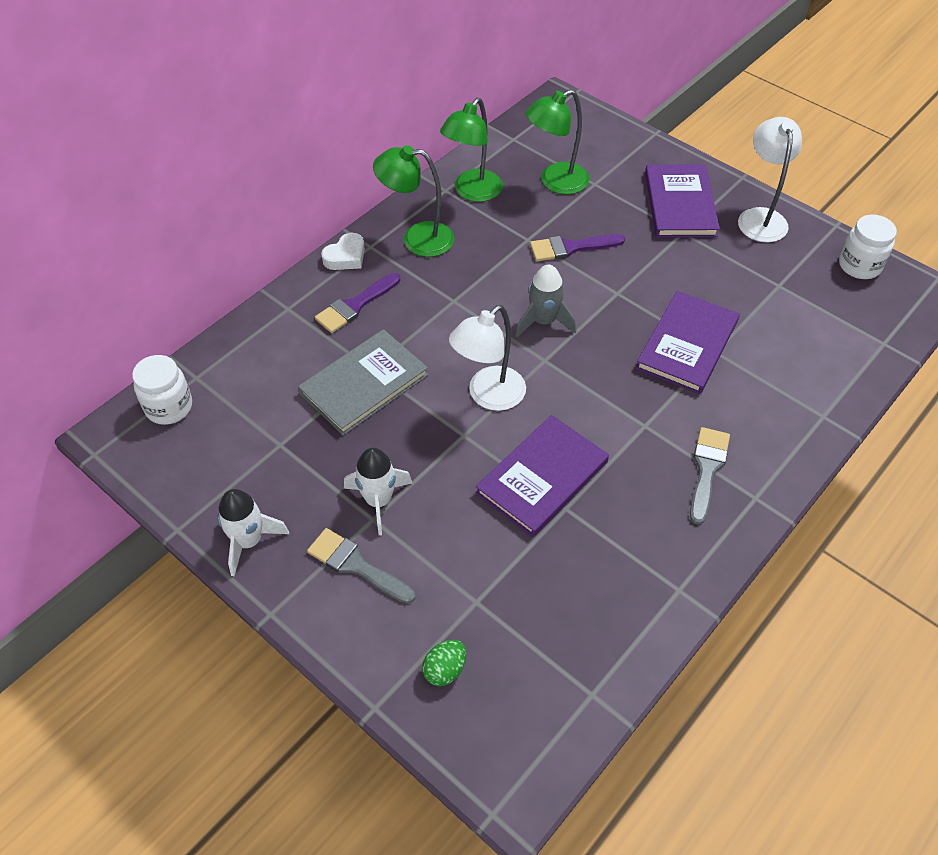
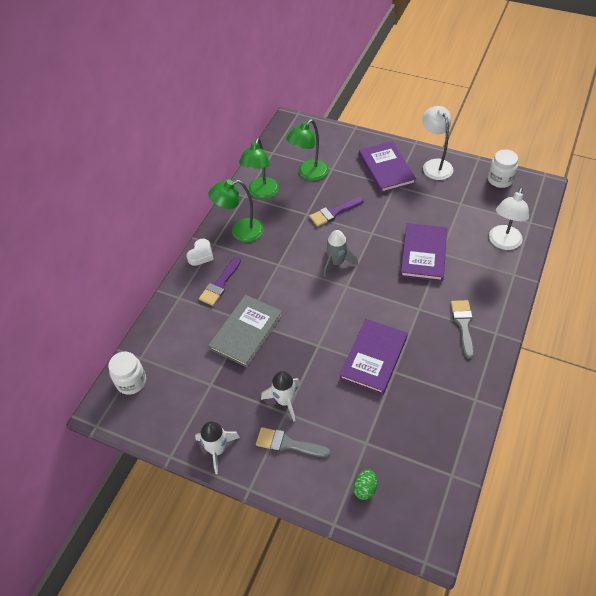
camera: 15 degrees left, 0 degrees up
(488, 396) = (323, 317): white lamp -> white lamp (503, 243)

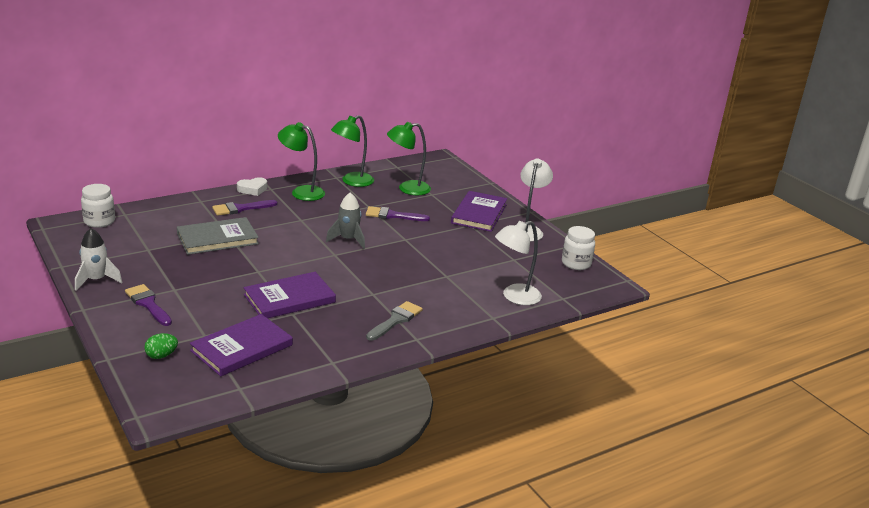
camera: 30 degrees right, 25 degrees down
(285, 401) = (184, 283): white rocket -> none
(288, 444) = (148, 304): grey brush -> purple brush
(423, 254) = (430, 269): purple book -> purple book (242, 348)

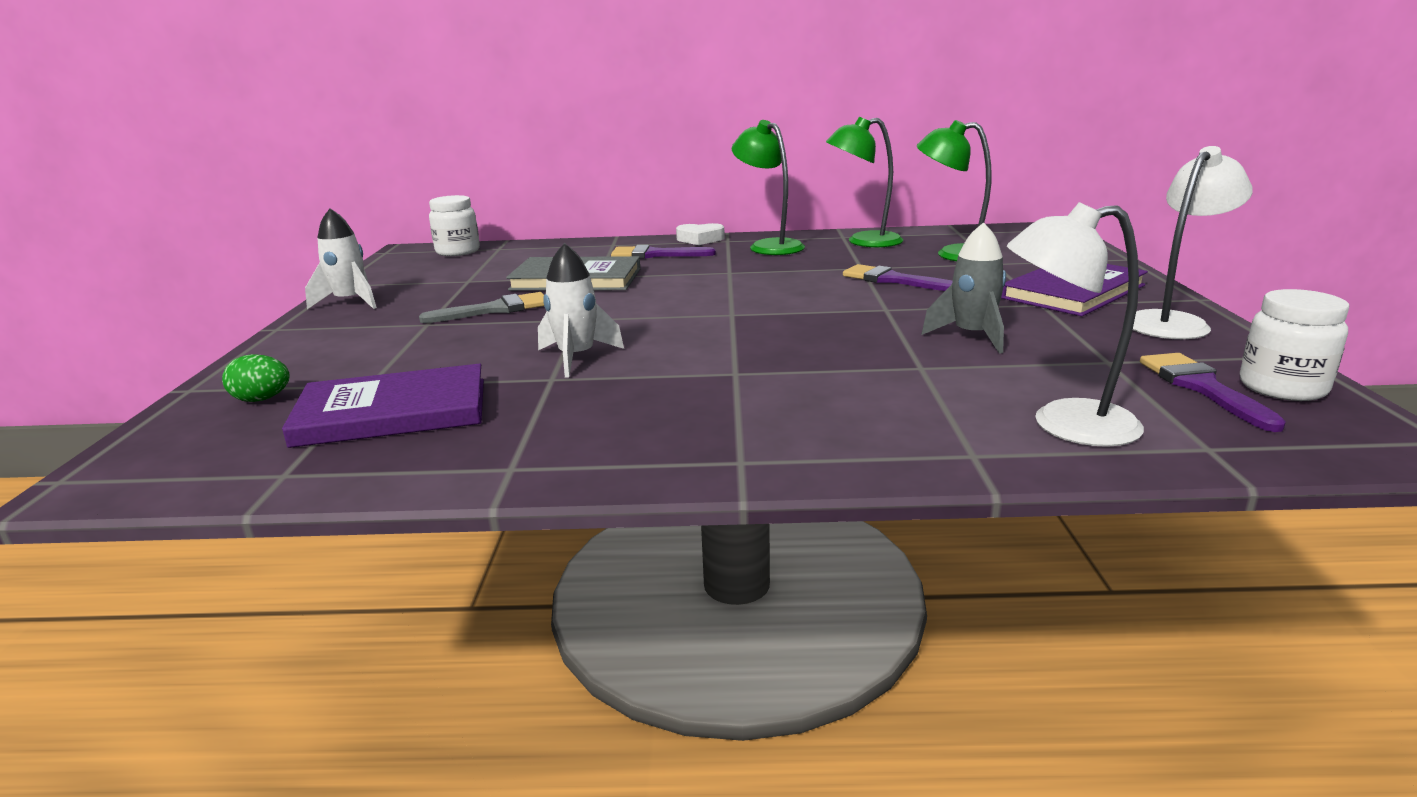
camera: 35 degrees right, 5 degrees down
(148, 304) = (363, 334): purple brush -> purple brush (1202, 387)
(289, 298) = (576, 358): purple book -> white rocket
(348, 240) = (778, 299): grey rocket -> grey rocket (972, 336)
(395, 320) = (732, 420): grey brush -> grey brush (495, 309)

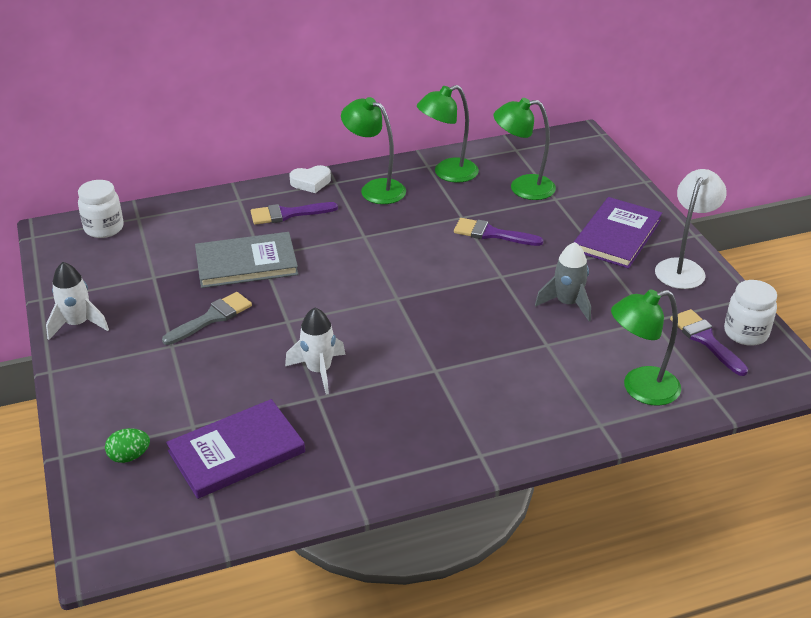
camera: 20 degrees left, 15 degrees up
(1064, 424) = (640, 389): white lamp -> green lamp

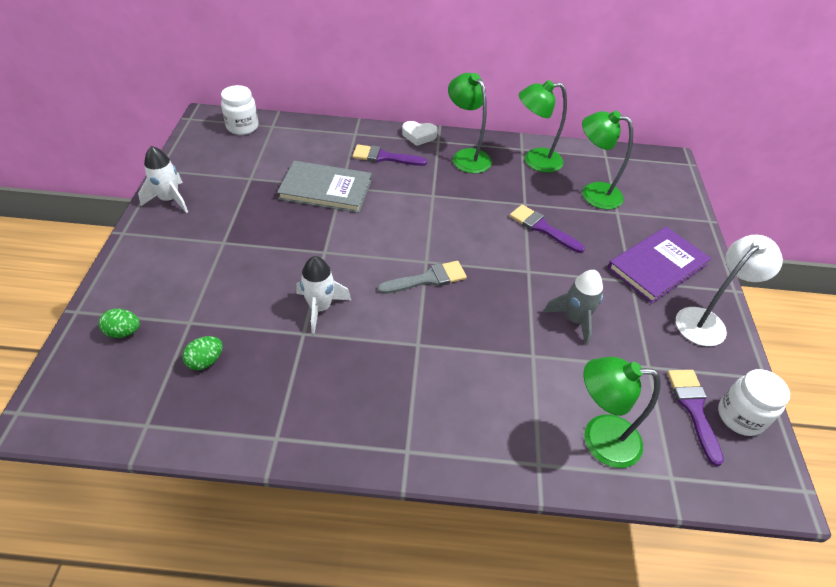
camera: 20 degrees right, 10 degrees up
(212, 318) = (269, 228): grey brush -> grey brush (427, 279)
(236, 451) = (206, 361): purple book -> green egg

